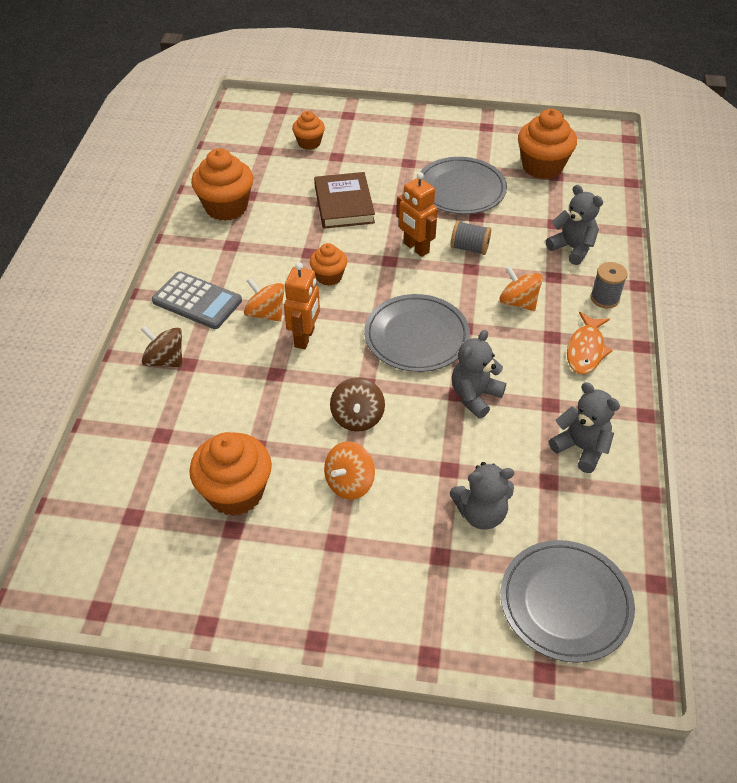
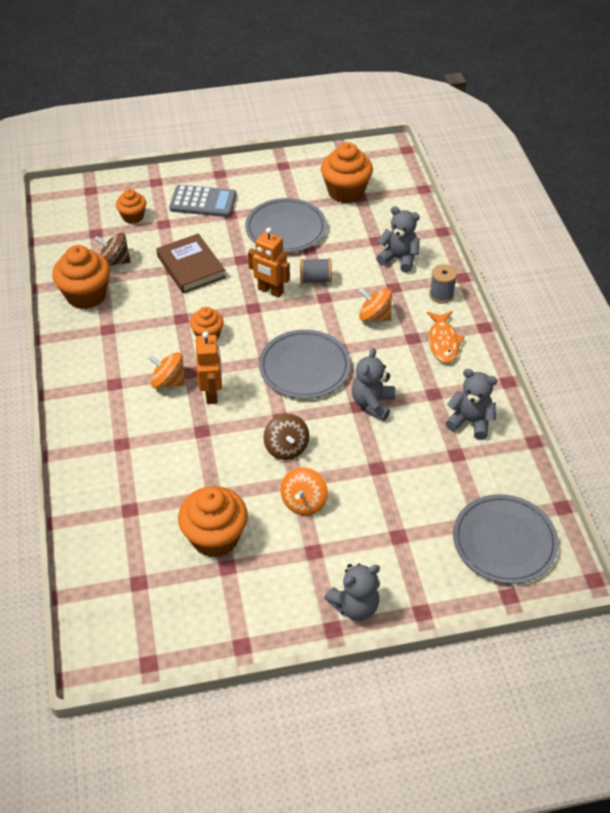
camera: 20 degrees left, 0 degrees up
(165, 360) = (100, 446): brown spinning top -> brown spinning top (114, 261)
(197, 301) = (102, 387): grey calculator -> grey calculator (203, 202)
(481, 513) = (415, 495): grey teddy bear -> grey teddy bear (355, 606)

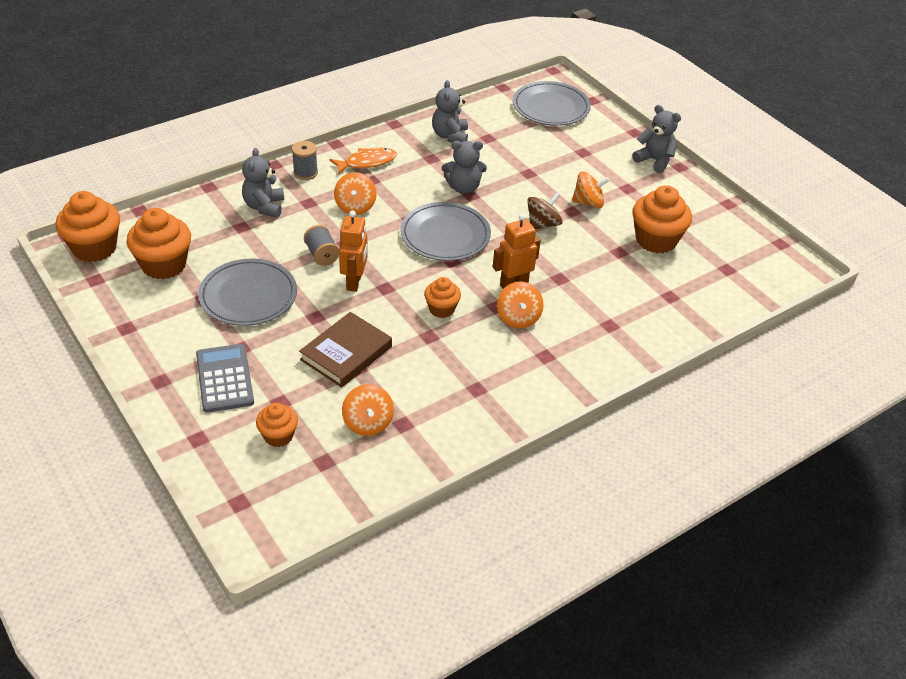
camera: 115 degrees left, 5 degrees down
(86, 295) = (436, 427): orange cupcake -> orange cupcake (94, 248)
(114, 261) = (368, 423): brown spinning top -> orange spinning top

